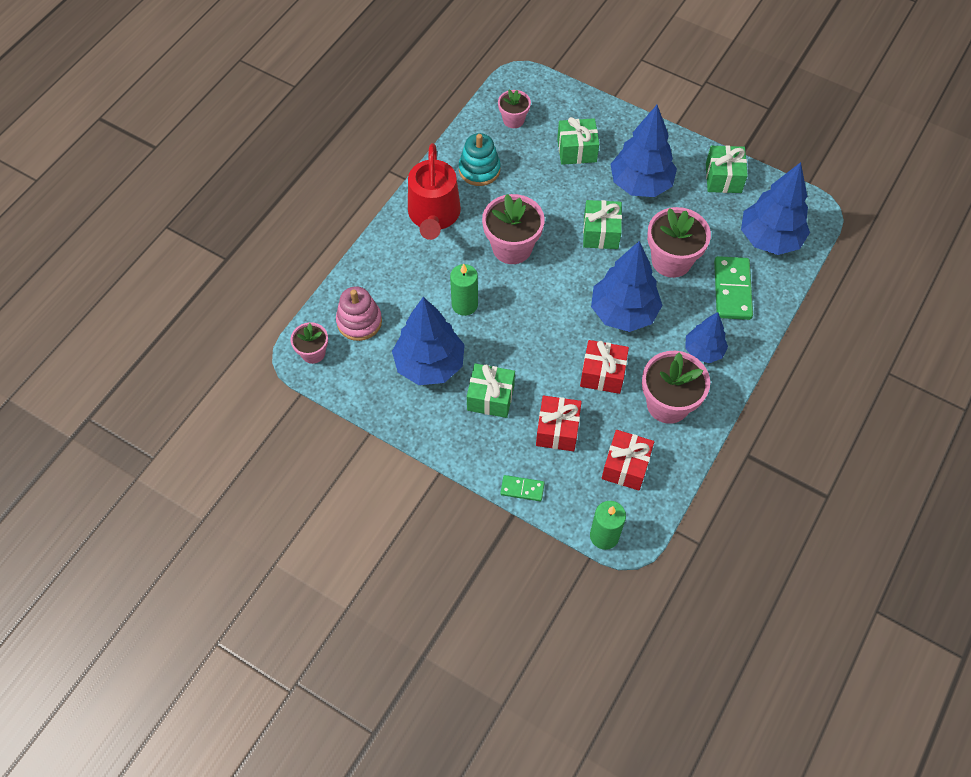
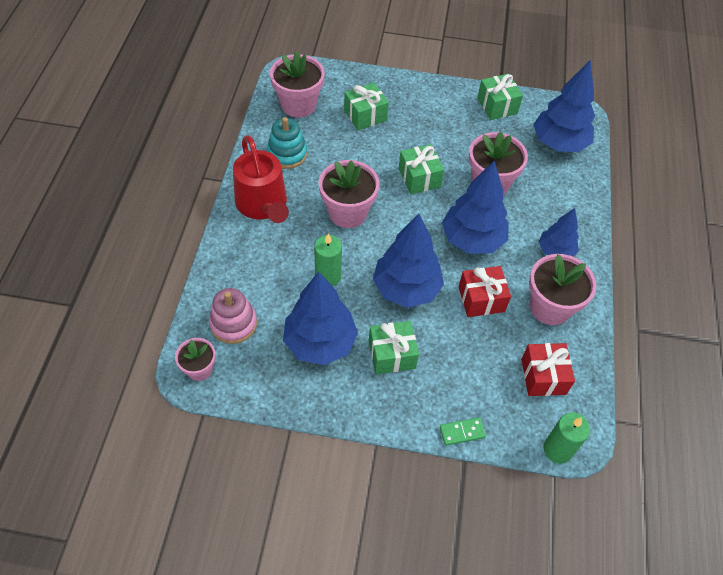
camera: 25 degrees left, 5 degrees down
(513, 120) = (298, 105): pink flower pot -> pink flower pot, size x1.73
(557, 430) = (467, 364): red gift -> none
(640, 184) = (432, 129): blue tree -> blue tree (406, 289)
(732, 290) = (551, 193): green domino -> none

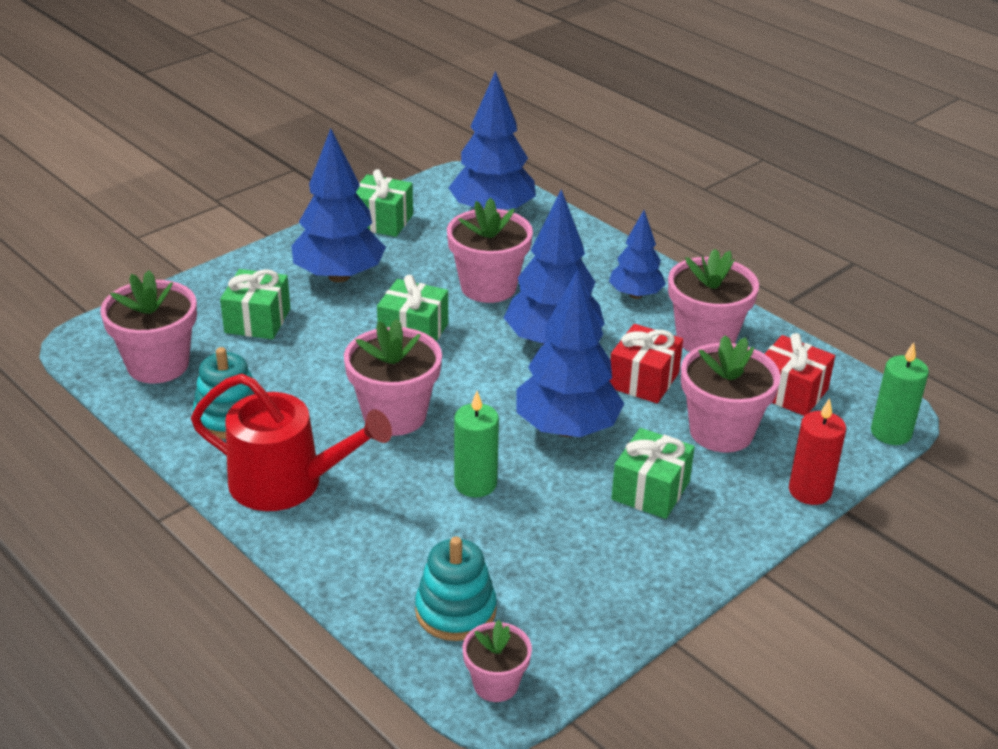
camera: 50 degrees left, 20 degrees down
(233, 324) = (455, 611): pink stacking toy -> turquoise stacking toy
(320, 343) = (571, 543): blue tree -> blue tree (339, 276)
(462, 432) = (809, 491): green domino -> red candle
(472, 361) = (721, 431): none -> pink flower pot

